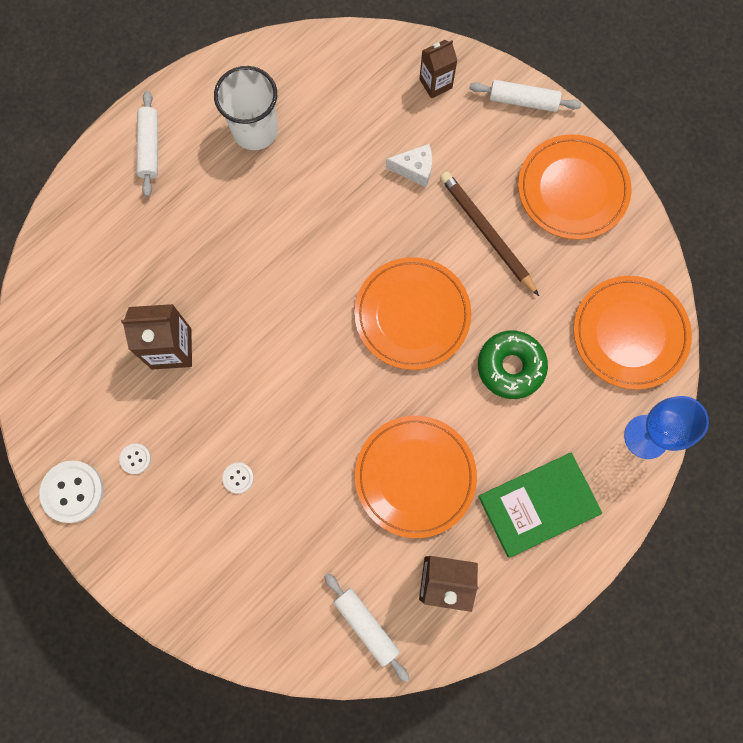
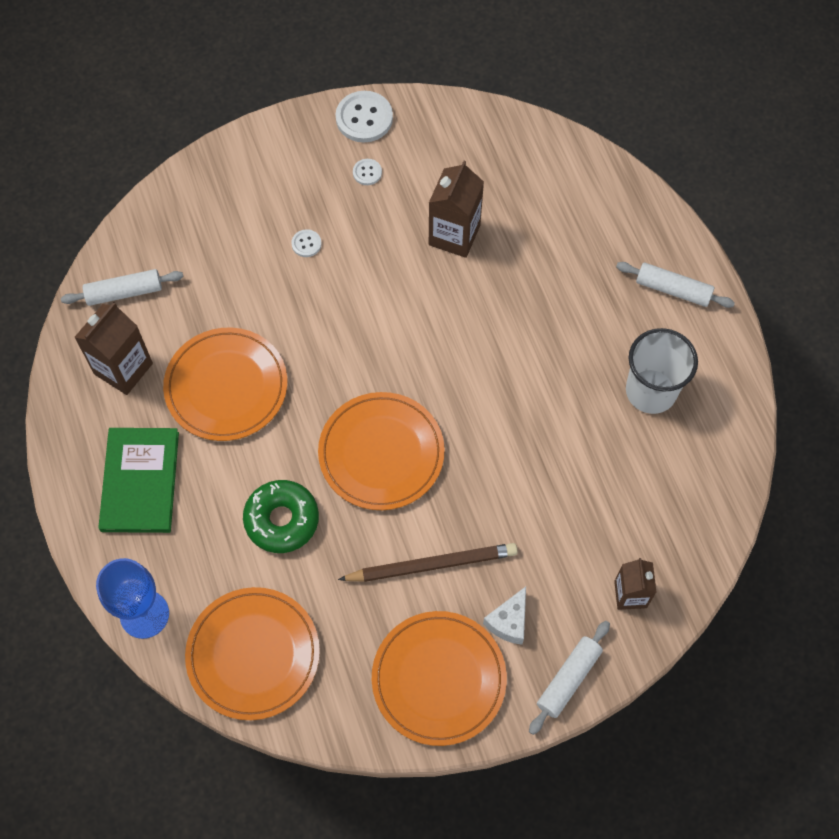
camera: 115 degrees right, 10 degrees down
(414, 169) = (537, 526): white cheese -> white cheese (509, 621)

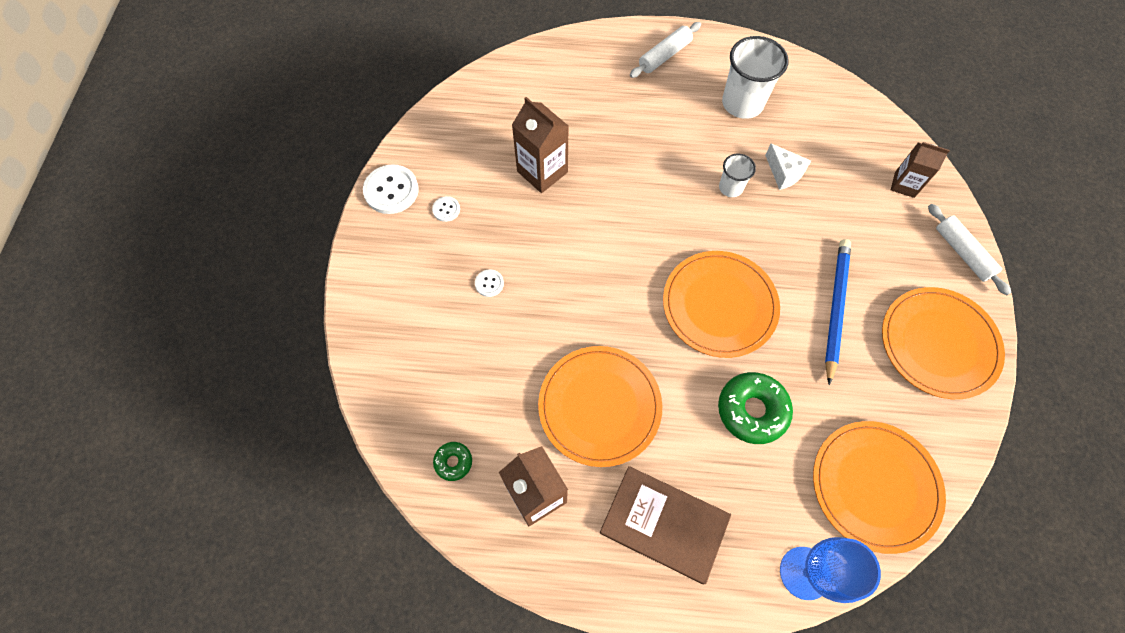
camera: 65 degrees left, 0 degrees up
(124, 292) = (453, 462): white rolling pin -> green donut
(140, 481) = (664, 524): green book -> brown book
(432, 565) = (835, 308): brown pencil -> blue pencil
(509, 621) = (902, 273): white cheese -> white cheese (784, 173)
(529, 417) = (730, 187): none -> white cup

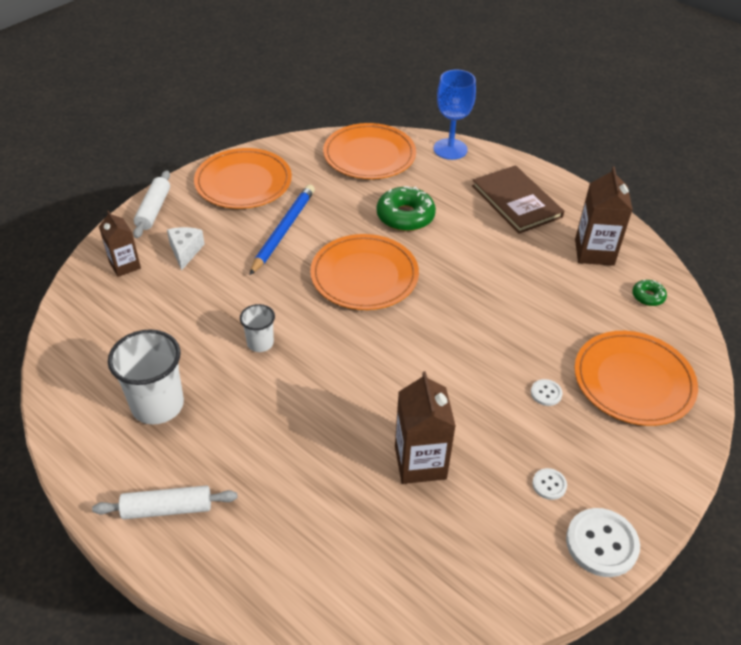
camera: 145 degrees left, 20 degrees down
(599, 406) = (512, 270): orange plate -> orange plate (633, 381)
(784, 173) = (202, 327): white cheese -> white cheese (185, 251)
(835, 308) = (283, 230): blue pencil -> blue pencil turned 150 degrees clockwise

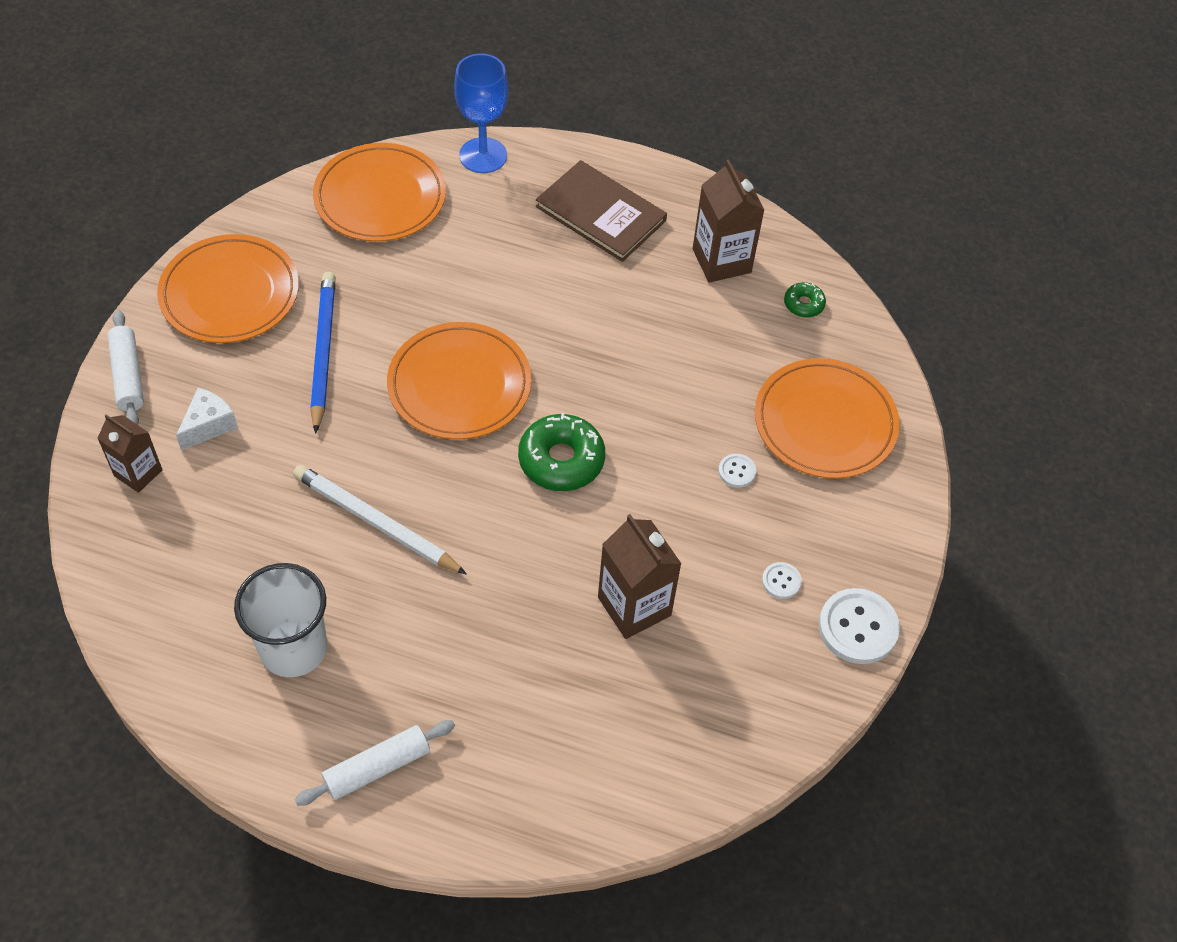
camera: 25 degrees left, 10 degrees up
(185, 251) = (208, 425): white cheese -> white cheese turned 60 degrees clockwise
(260, 343) = (376, 522): white cup -> white pencil
(405, 216) = (471, 280): green donut -> green donut (561, 460)

